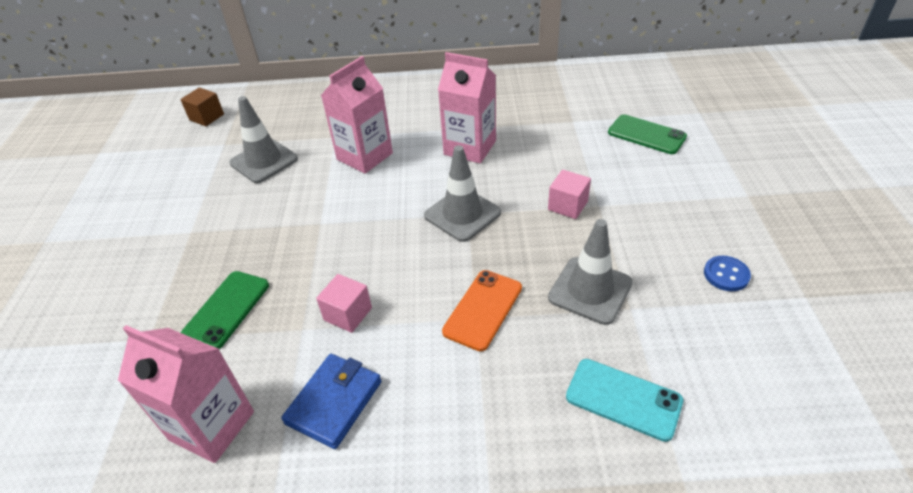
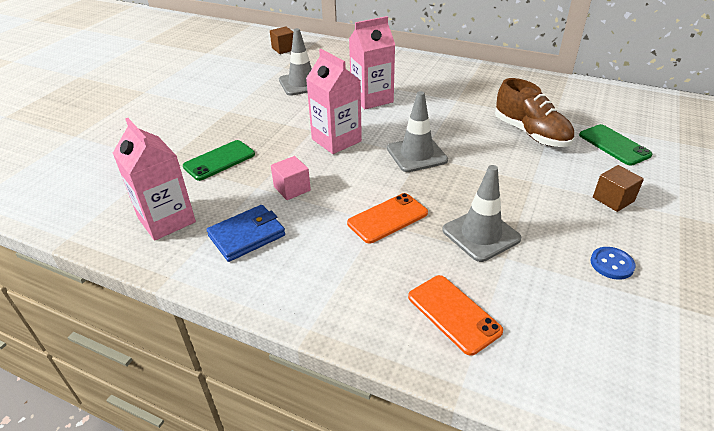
camera: 25 degrees right, 5 degrees down
(470, 148) = (454, 114): pink carton -> pink carton (336, 140)
(562, 147) = (530, 133): none -> brown shoe
(568, 205) = (505, 173): pink cube -> none
(623, 399) = (453, 313): turquoise phone -> orange phone
(683, 199) = (613, 199): none -> brown cube

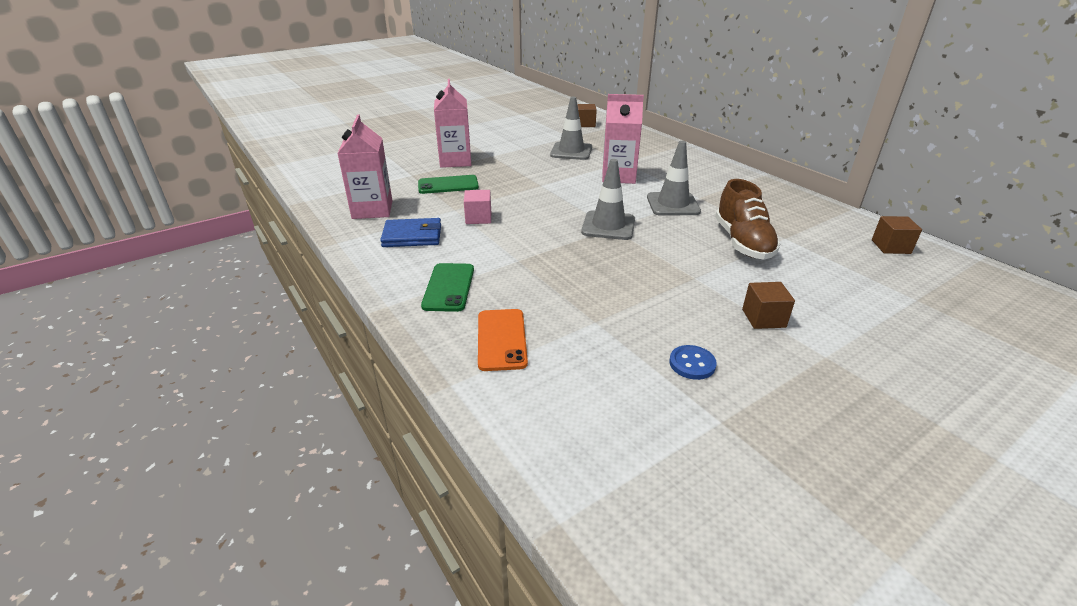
camera: 30 degrees right, 5 degrees down
(336, 140) = (552, 197): pink carton -> pink carton (455, 161)
(387, 218) = (528, 260): orange phone -> none
(481, 234) = (593, 298): grey traffic cone -> grey traffic cone (673, 204)
(614, 145) = (827, 277): green phone -> green phone (449, 287)
(623, 102) = (890, 247): none -> brown cube

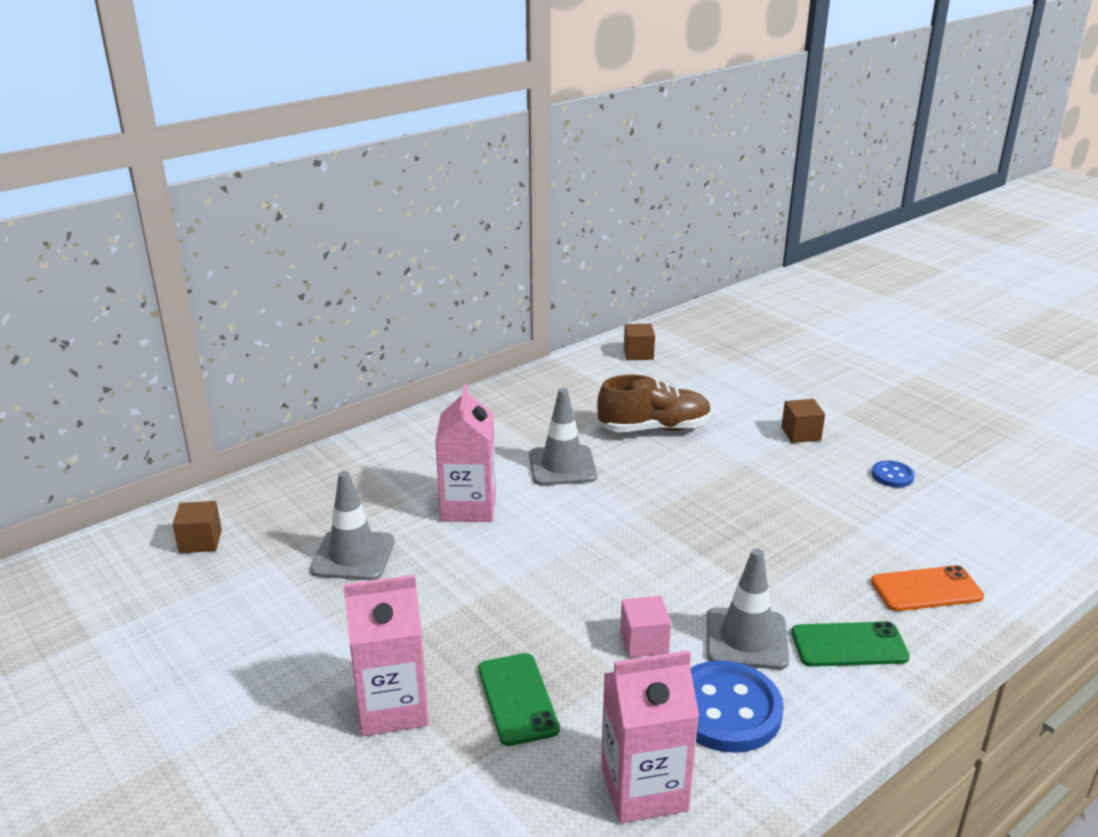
camera: 95 degrees left, 5 degrees down
(412, 236) = (726, 709): blue wallet -> blue button
(608, 226) = (638, 518): grey traffic cone -> grey traffic cone (746, 639)

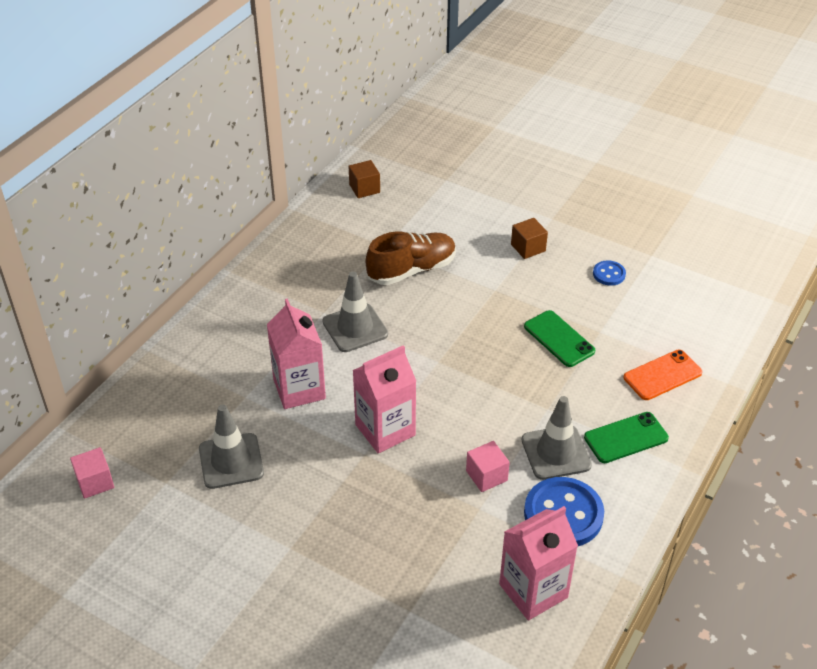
camera: 20 degrees left, 15 degrees up
(200, 541) = (95, 482): brown cube -> pink cube
(392, 707) = (333, 583): pink carton -> pink carton (385, 430)
(517, 699) = (419, 549): green phone -> green phone (559, 339)

